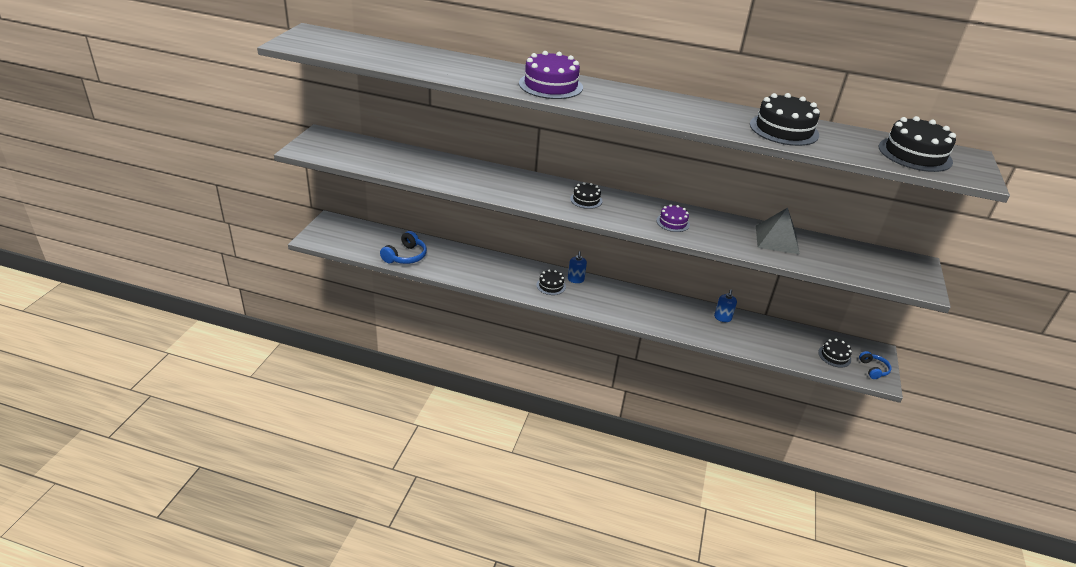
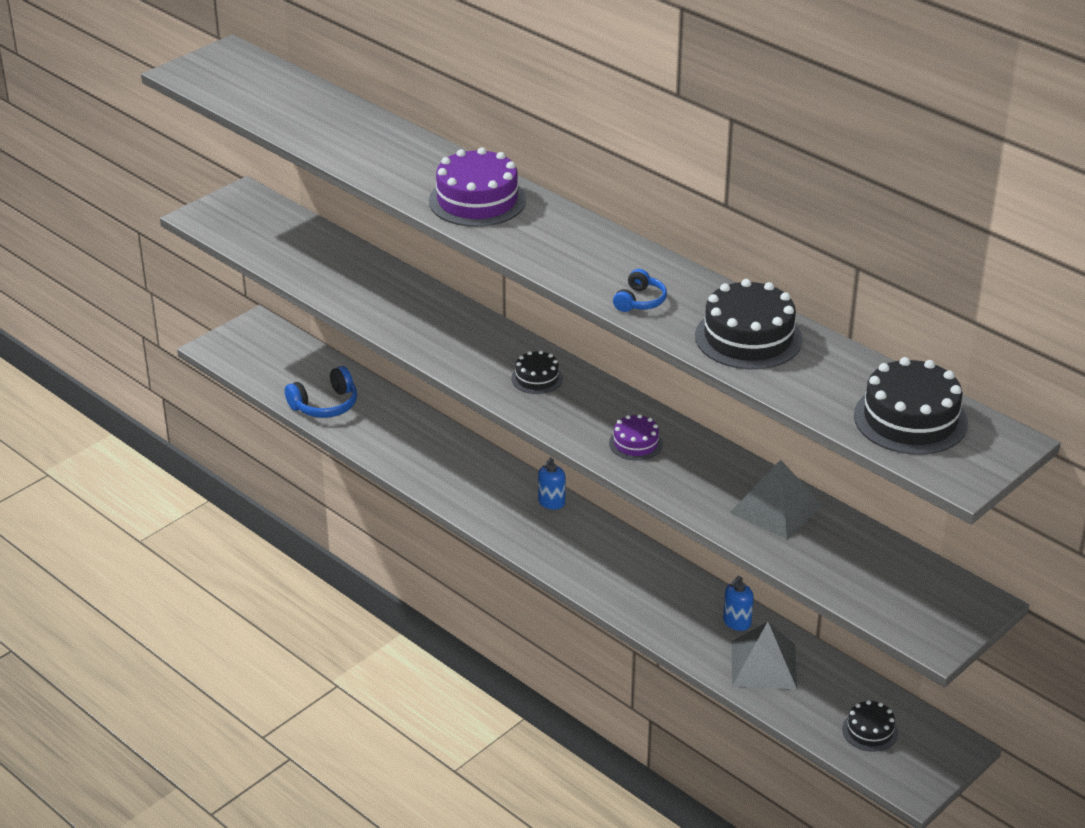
camera: 30 degrees right, 0 degrees up
(551, 285) = (505, 502): black cake -> none
(755, 336) = (764, 665): none -> grey pyramid
(873, 369) = (916, 769): blue headphones -> blue headphones (640, 301)

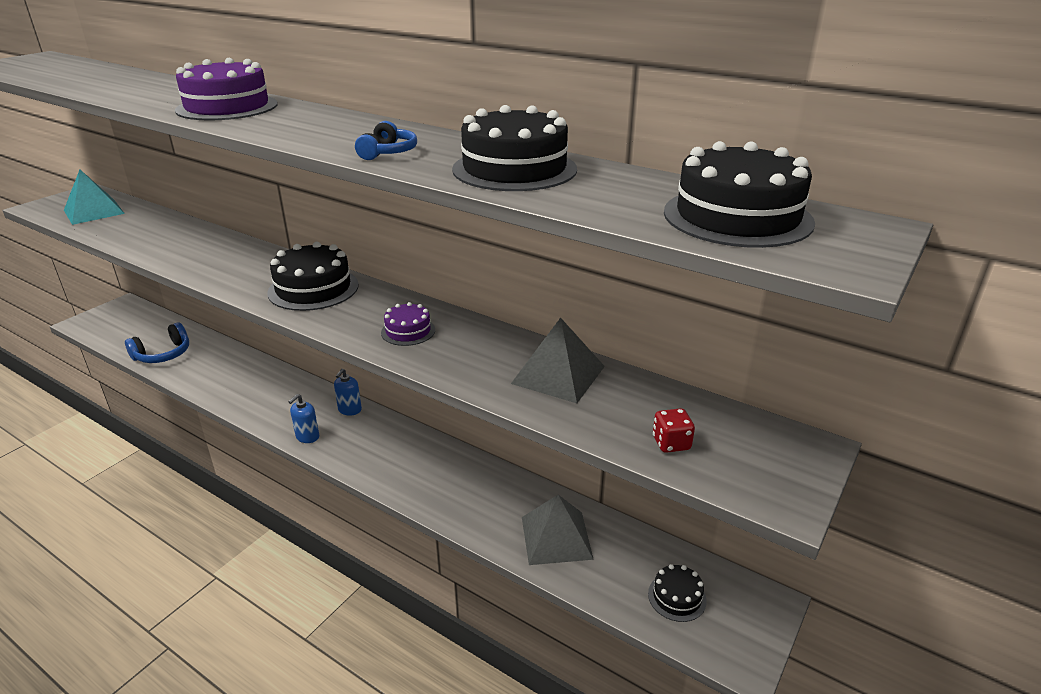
camera: 10 degrees left, 5 degrees down
(267, 232) = (94, 211): none -> turquoise pyramid
(537, 378) = (313, 289): black cake -> black cake, size x1.82
(736, 622) = (523, 497): blue soap dispenser -> blue soap dispenser (307, 437)
(860, 585) = (671, 443): none -> red dice

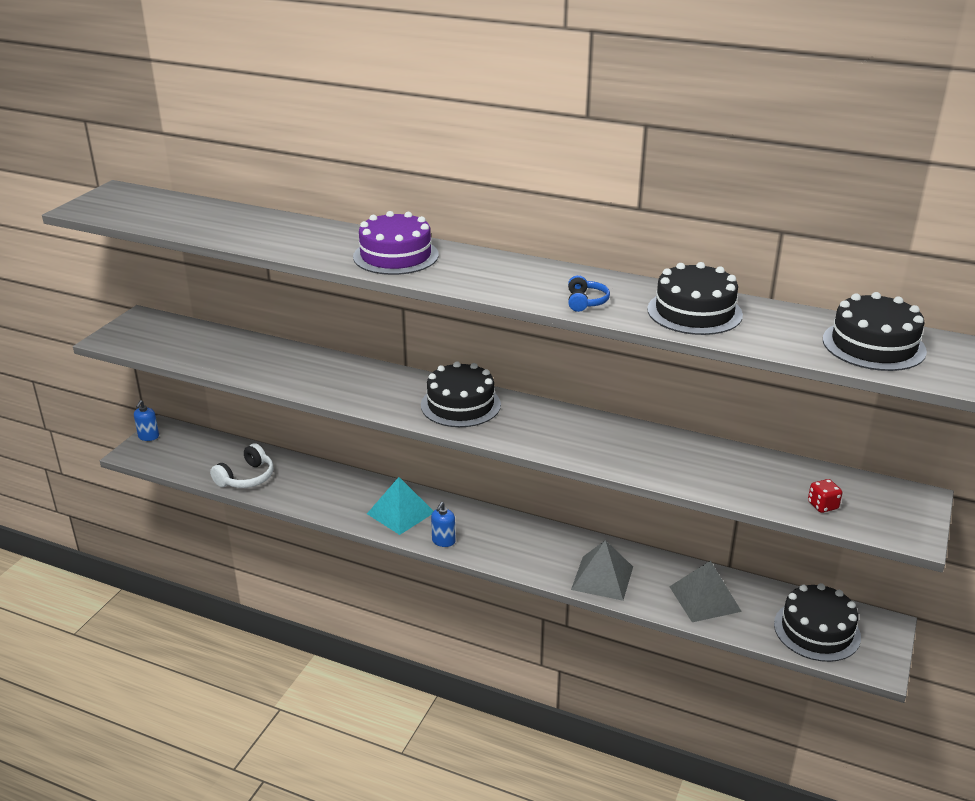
camera: 10 degrees left, 0 degrees up
(94, 211) = (174, 340): turquoise pyramid -> turquoise pyramid (401, 513)
(163, 354) = (246, 478): blue headphones -> white headphones
(349, 410) = (468, 512): blue soap dispenser -> blue soap dispenser (148, 437)
(408, 331) = (571, 437): purple cake -> none
(558, 374) = (714, 461): grey pyramid -> grey pyramid (602, 578)
(677, 597) = (817, 630): black cake -> black cake, size x1.82

